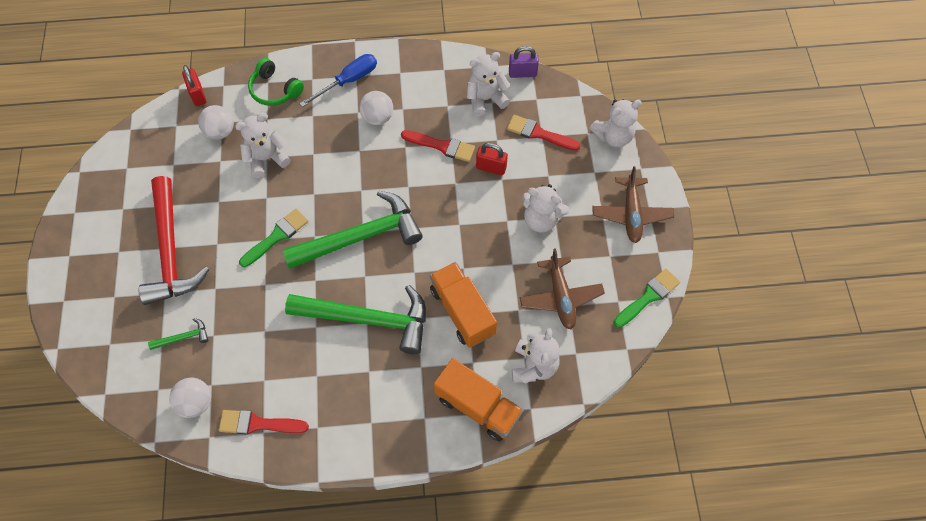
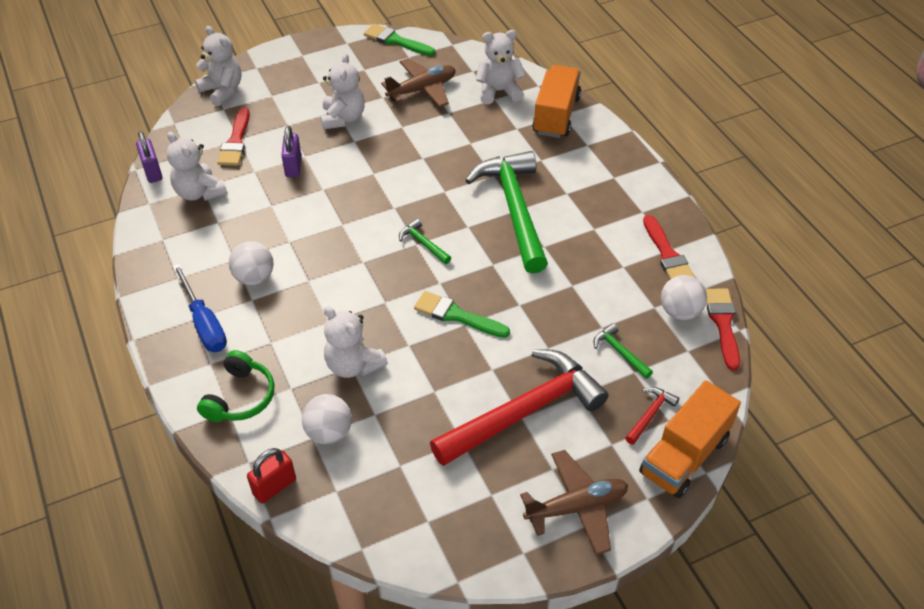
camera: 110 degrees left, 15 degrees down
(121, 333) = (650, 414): none -> red hammer
(348, 81) = (204, 323): blue screwdriver -> blue screwdriver turned 150 degrees counterclockwise
(360, 237) = (423, 243): green hammer -> green hammer, size x0.40
(441, 146) = (278, 211): red brush -> red brush (723, 324)
(462, 311) = (470, 147): orange truck -> orange truck (684, 456)
(491, 167) = (293, 166): red padlock -> purple padlock
(631, 214) = (312, 64): brown plane -> brown plane (576, 507)

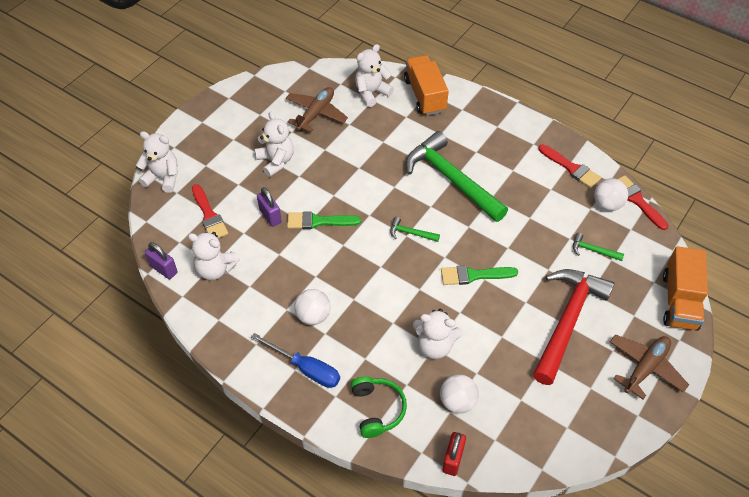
camera: 30 degrees left, 5 degrees up
(396, 41) = (265, 81): green brush -> green brush (319, 221)
(650, 414) = (641, 284): red hammer -> none

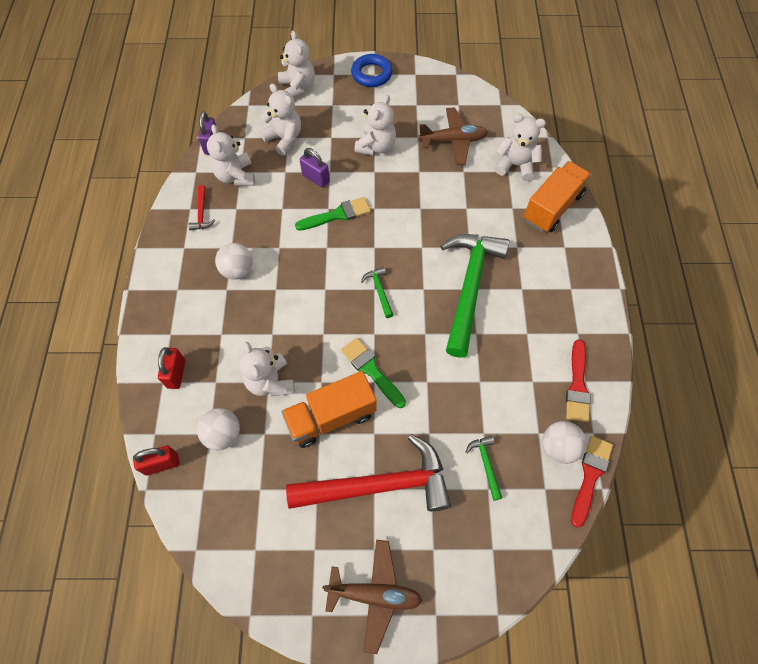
camera: 55 degrees right, 10 degrees up
(200, 123) = (371, 74): none -> blue ring
(209, 215) = (284, 139): red brush -> white teddy bear
(231, 313) = (202, 213): none -> red hammer
(270, 216) = (316, 178): purple padlock -> purple padlock turned 75 degrees counterclockwise
(306, 369) = (183, 296): blue screwdriver -> none
(319, 221) = (337, 215): green brush -> green brush turned 105 degrees clockwise
(377, 409) = (176, 374): green headphones -> red padlock
(679, 301) = (487, 590): orange truck -> orange truck (331, 417)

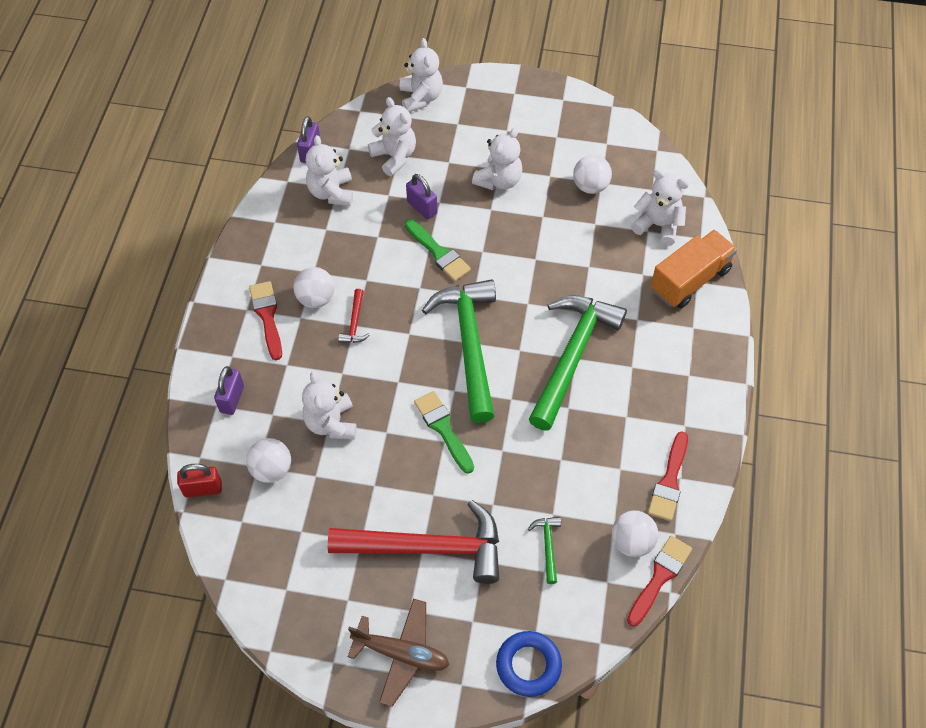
camera: 10 degrees right, 5 degrees down
(176, 374) = (232, 399): red padlock -> purple padlock
(197, 293) = (267, 316): none -> red brush
(202, 213) = (287, 229): red hammer -> red hammer (355, 322)
(331, 417) = (390, 470): orange truck -> none
(337, 215) = (438, 253): green brush -> green brush turned 60 degrees clockwise
(371, 74) = (511, 93): blue ring -> blue ring (528, 665)
(379, 291) = (469, 345): green hammer -> green hammer, size x2.48
(453, 141) = (590, 186): brown plane -> white ball

